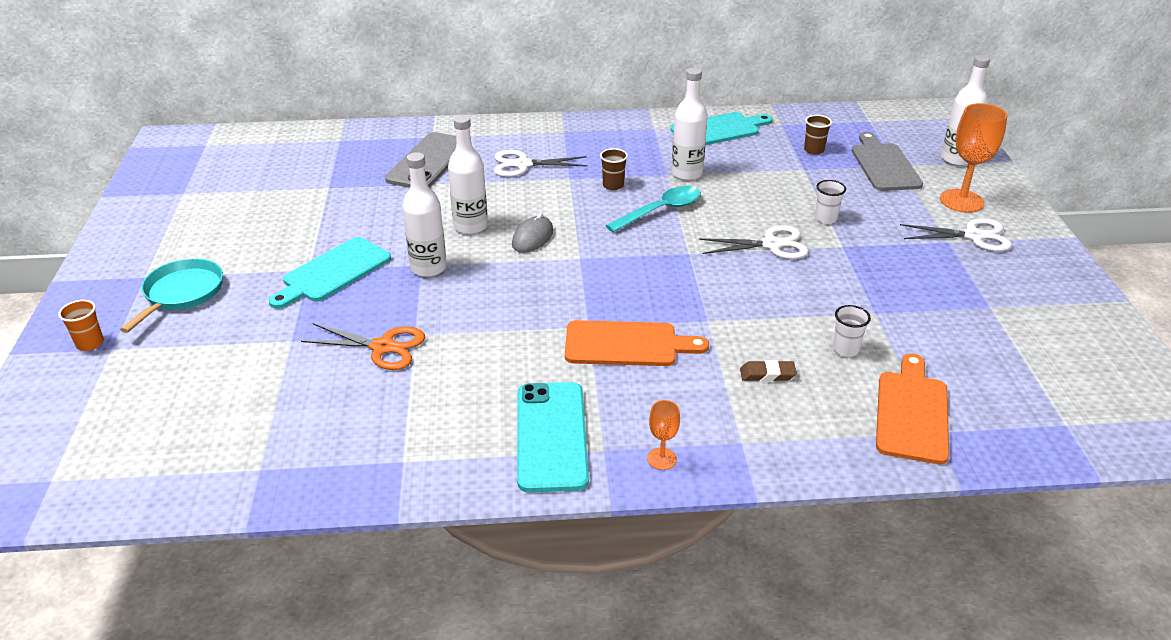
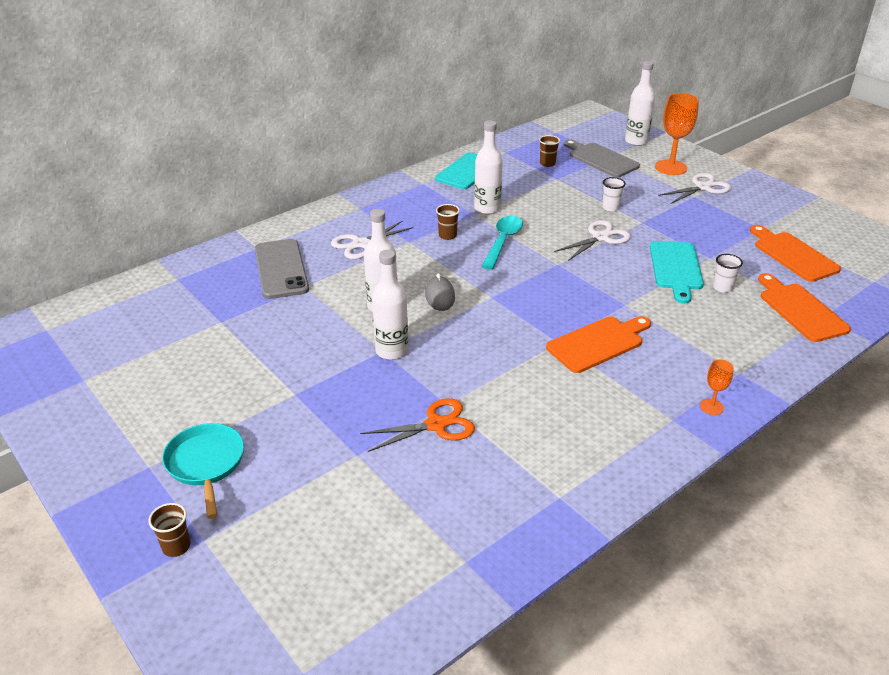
camera: 35 degrees left, 0 degrees up
(90, 344) = (176, 546): orange cup -> brown cup
(333, 272) = (319, 387): turquoise cutting board -> turquoise cutting board (676, 268)
(551, 436) = (631, 427): turquoise phone -> none
(767, 374) = (701, 323): brown eraser -> none
(990, 351) = (793, 255): none -> orange cutting board

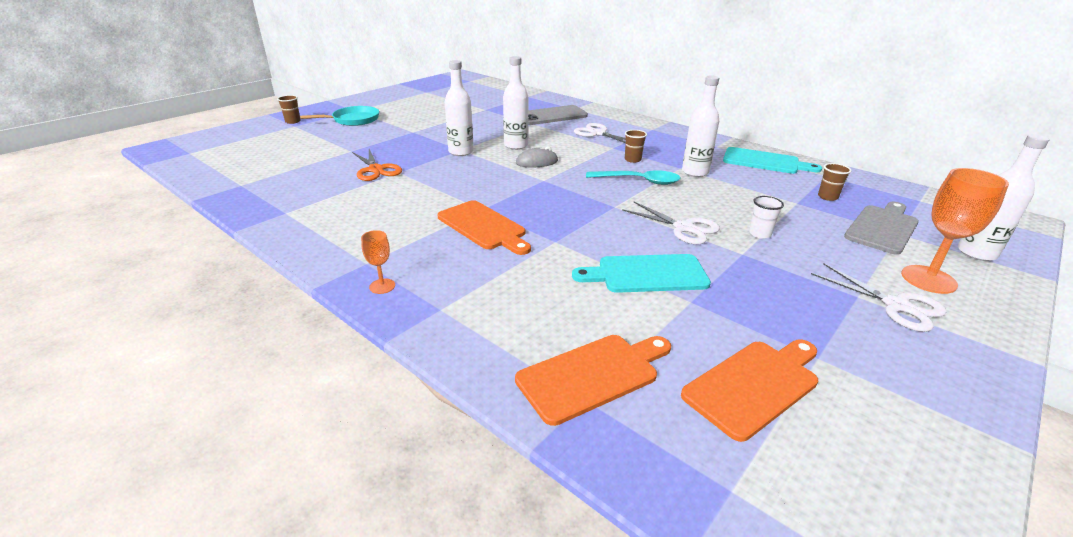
camera: 80 degrees right, 5 degrees down
(722, 287) = (620, 307): white cup -> none

